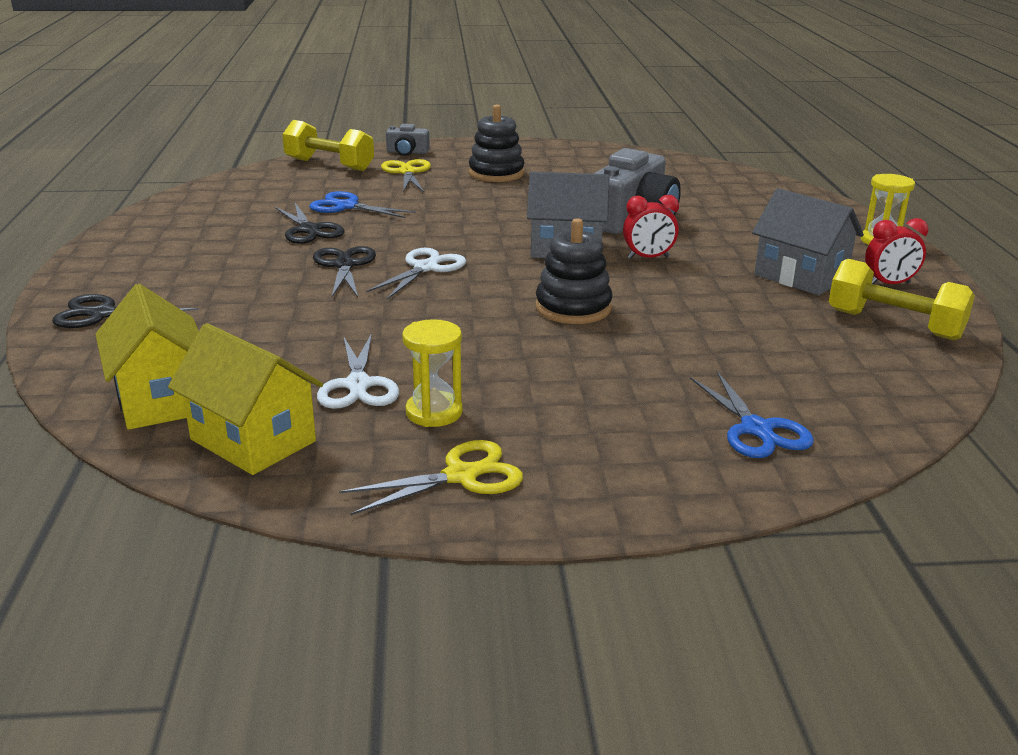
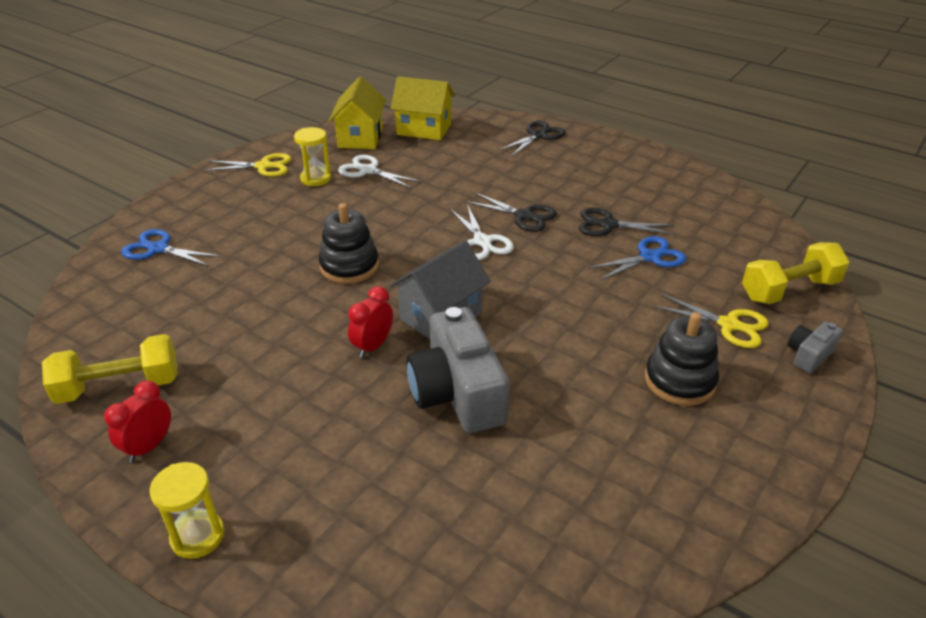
camera: 130 degrees right, 10 degrees up
(253, 440) = (360, 138): yellow house -> yellow house turned 75 degrees counterclockwise
(461, 476) = (263, 166): yellow scissors -> yellow scissors turned 105 degrees counterclockwise
(800, 277) = (233, 404): grey house -> none

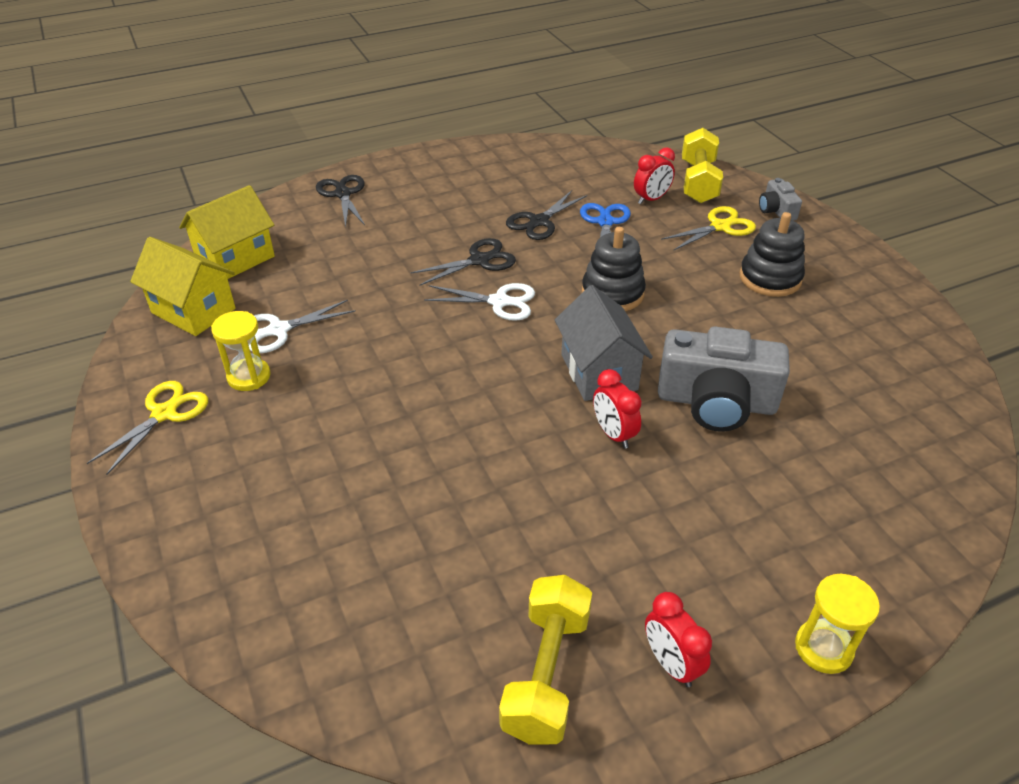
camera: 60 degrees left, 5 degrees up
(158, 249) = (267, 571): blue scissors -> none
(349, 266) = (462, 407): black stacking toy -> black stacking toy (612, 293)
(720, 271) = (651, 199): none -> red clock

